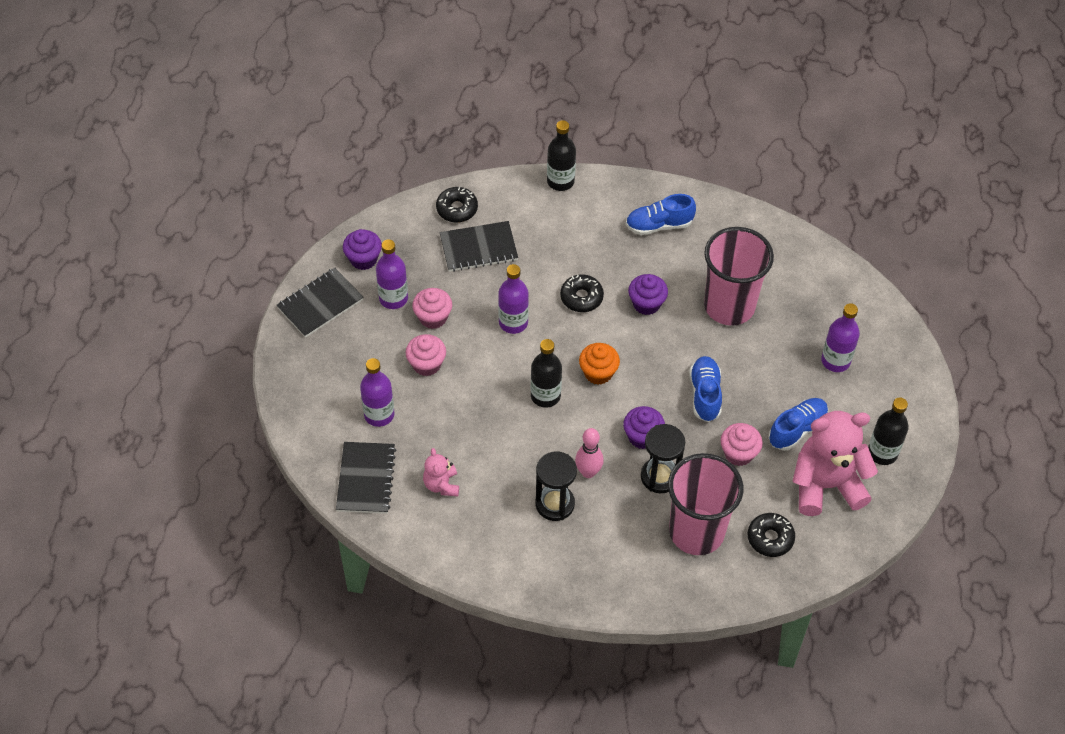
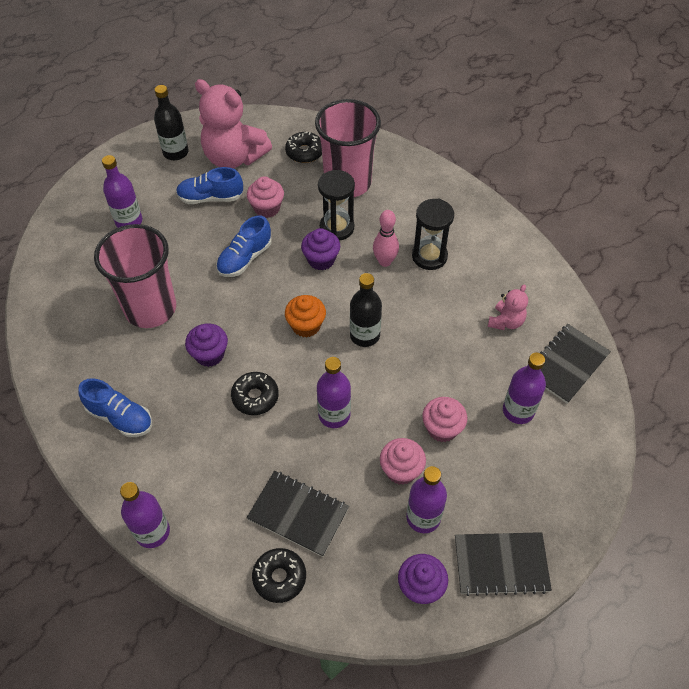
camera: 140 degrees left, 0 degrees up
(560, 181) = (152, 532): black bottle -> purple bottle

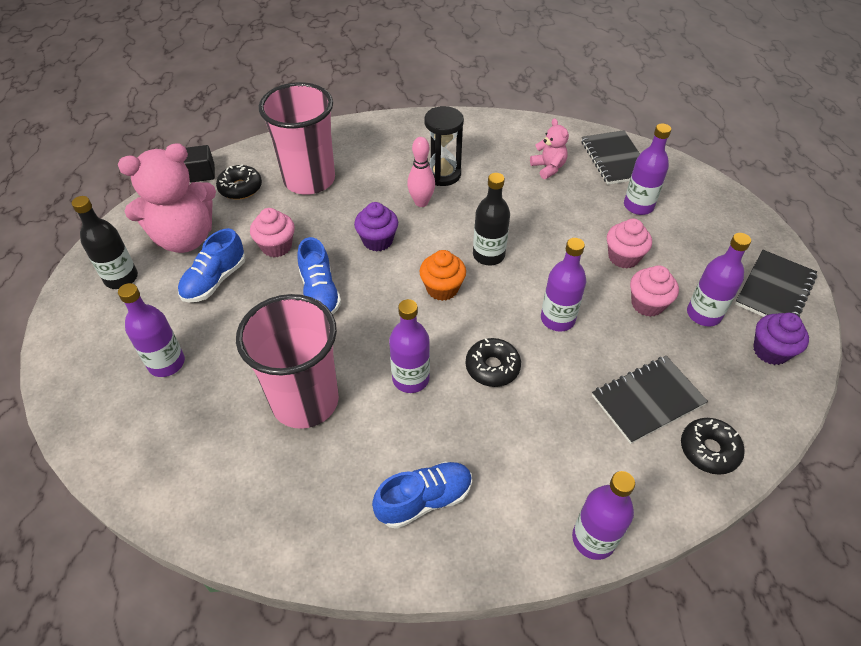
camera: 55 degrees left, 5 degrees down
(209, 354) = (410, 379): purple cupcake -> purple bottle
(300, 123) = (202, 173): none -> black cube
(337, 228) = (352, 212): black hourglass -> none

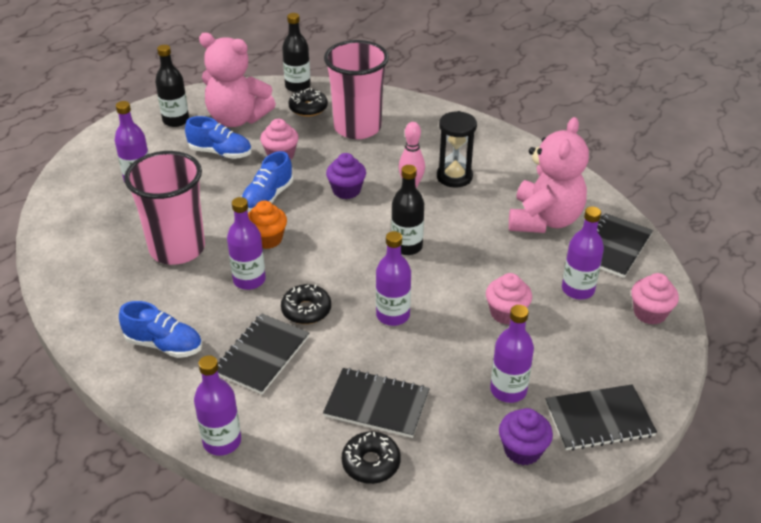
camera: 45 degrees right, 10 degrees down
(202, 173) = (298, 86): black cube -> black bottle
(215, 280) = (220, 153): blue shoe -> blue shoe turned 150 degrees counterclockwise
(442, 288) = (344, 245): orange cupcake -> orange cupcake (267, 239)
(515, 435) = (262, 355): none -> black notebook
(548, 168) = (544, 220): pink teddy bear -> pink teddy bear, size x2.08
(647, 304) = (474, 353): pink cupcake -> pink cupcake (649, 313)

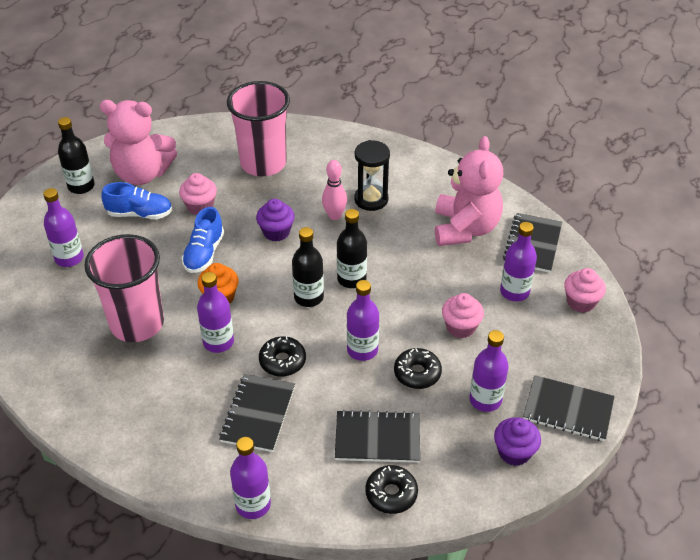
camera: 15 degrees left, 5 degrees up
(164, 345) = (163, 423): blue shoe -> none
(298, 86) = (189, 128): black bottle -> black bottle (308, 297)
(308, 108) = (208, 150): black donut -> black donut (417, 373)
(599, 419) = (568, 410): black notebook -> black notebook turned 45 degrees clockwise

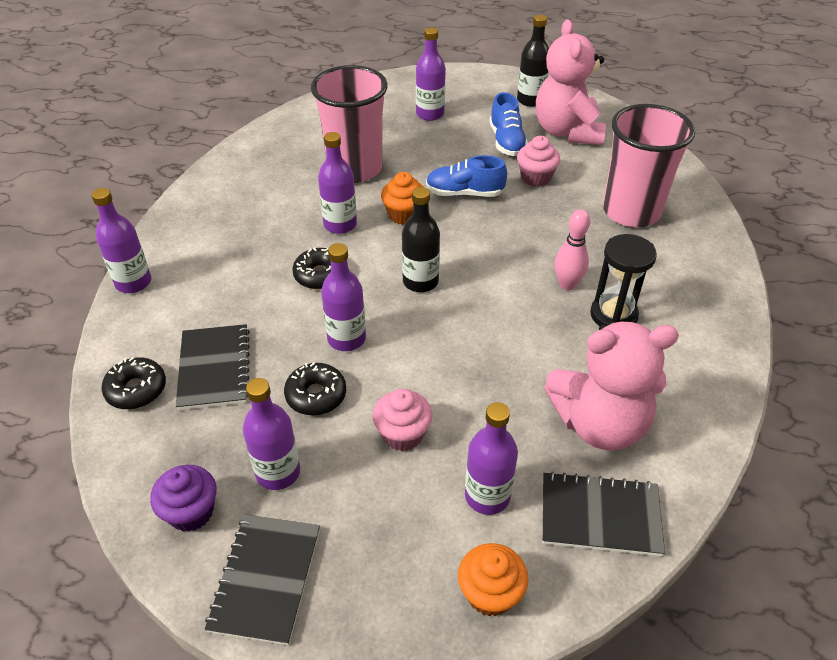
camera: 80 degrees right, 0 degrees up
(258, 414) = (246, 268): black notebook -> none
(276, 232) = (518, 240): purple cupcake -> none
(351, 279) = (461, 314): black bottle -> none
(581, 302) = (490, 593): pink cupcake -> orange cupcake

